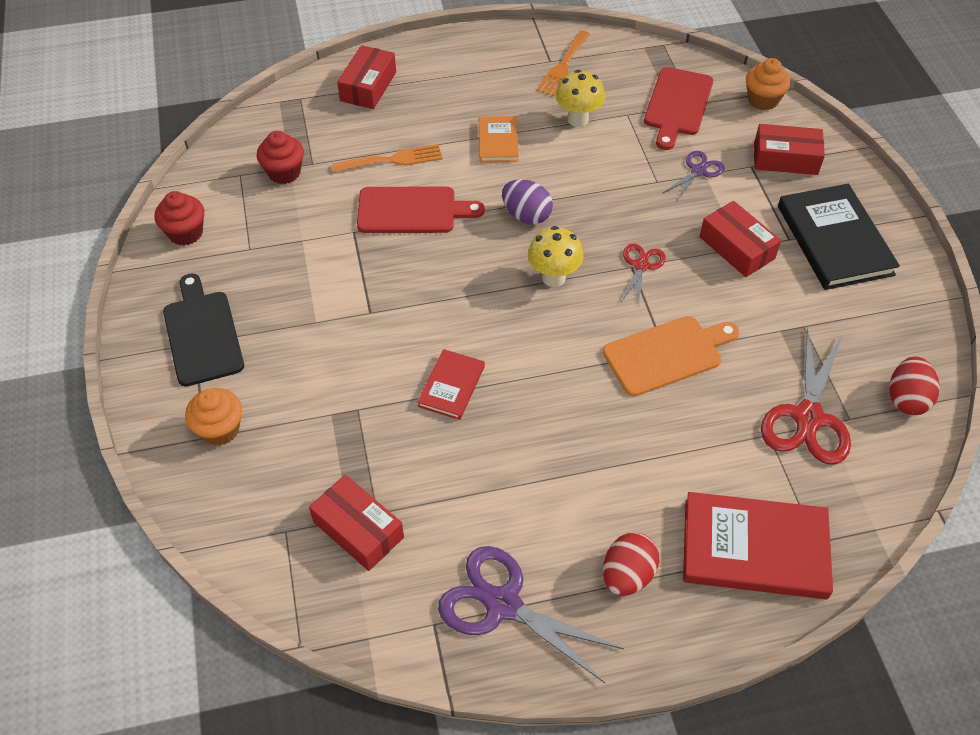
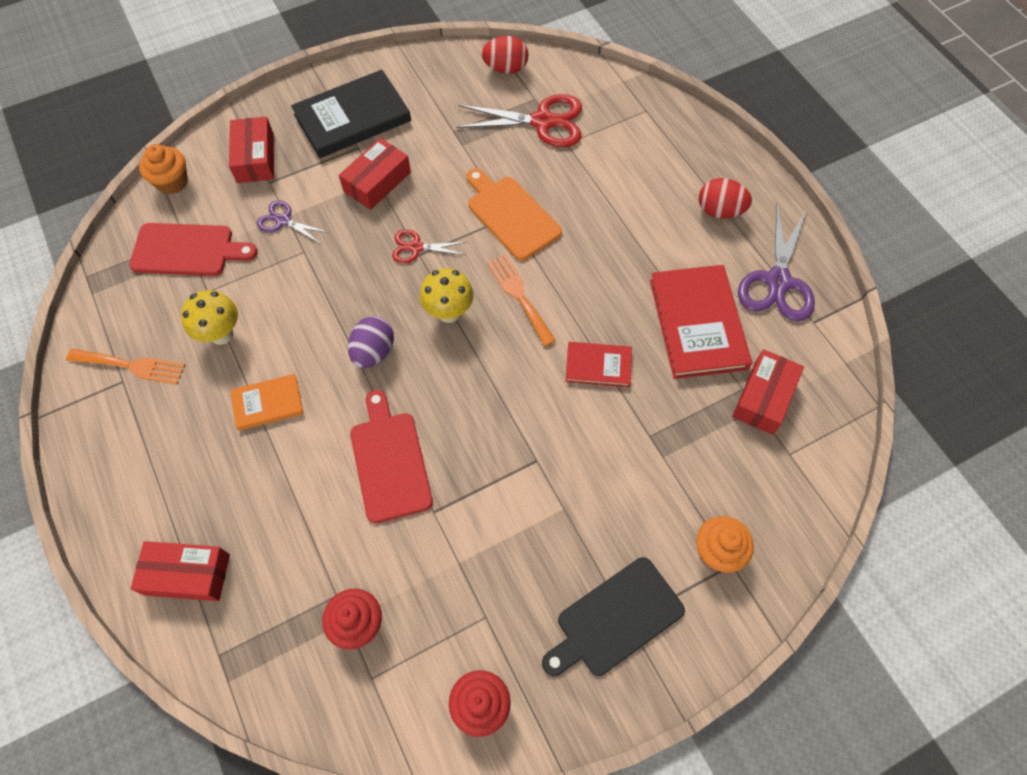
camera: 105 degrees left, 10 degrees up
(393, 160) = (314, 505): orange fork -> orange fork (519, 296)
(754, 548) = (666, 142): red book -> red book (697, 324)

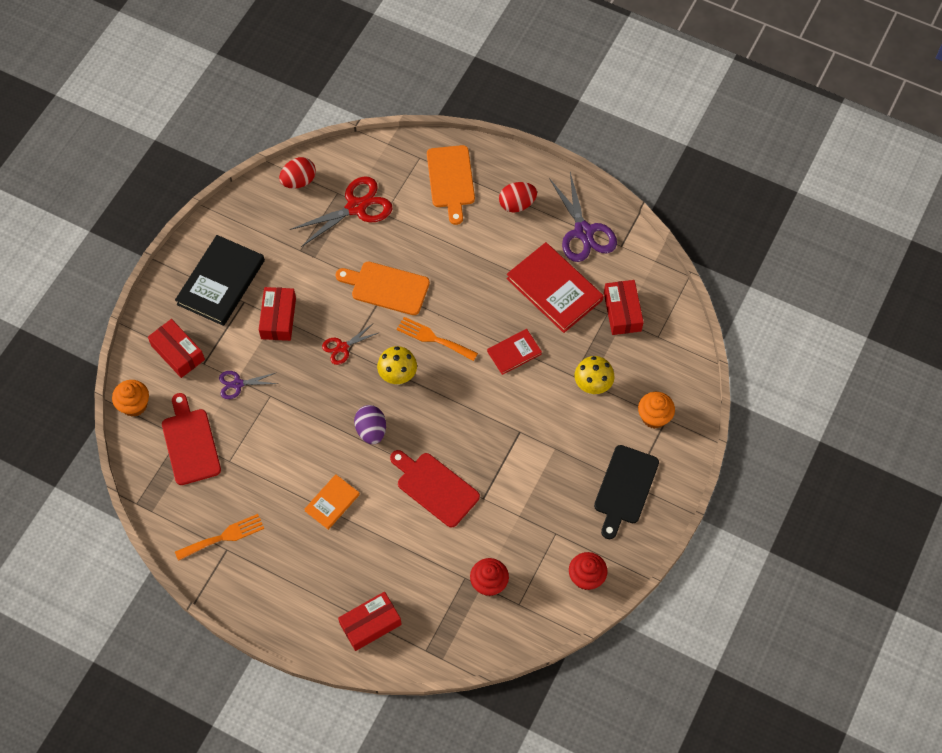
camera: 35 degrees left, 0 degrees up
(187, 250) = (190, 443): red cutting board -> red cutting board turned 75 degrees counterclockwise
(221, 334) = (264, 481): yellow mushroom -> yellow mushroom (592, 386)
(663, 148) = (451, 180): none -> orange cutting board

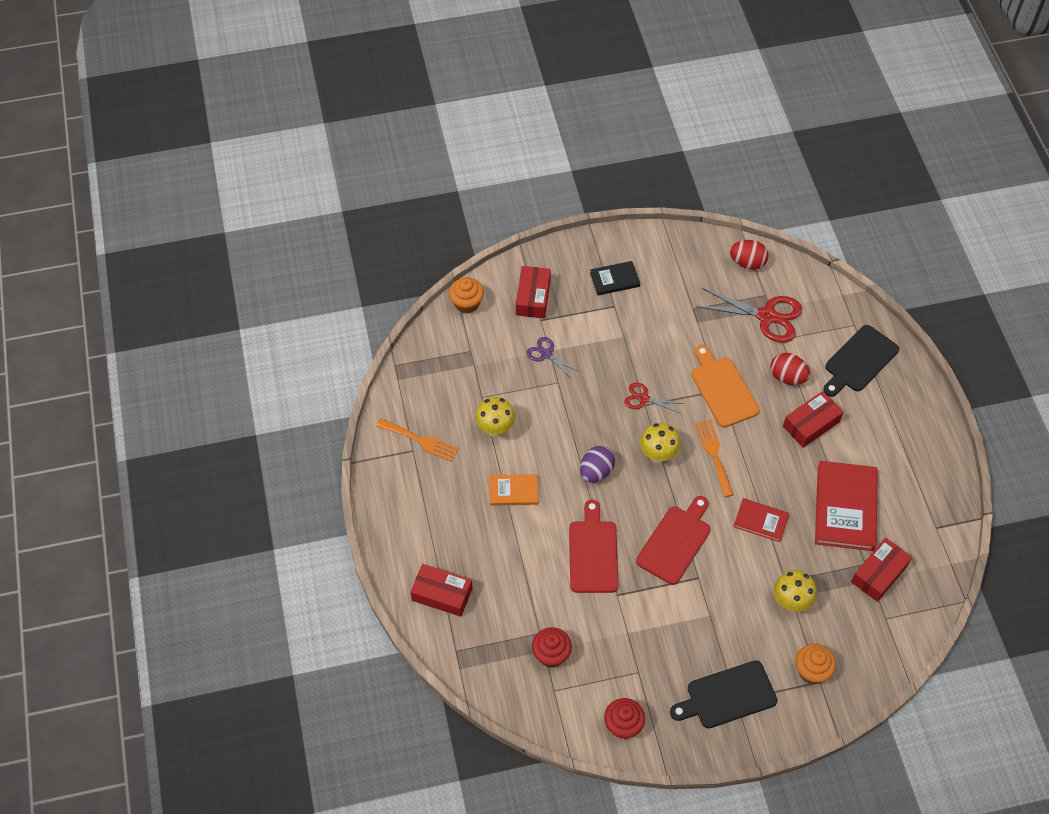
camera: 50 degrees right, 5 degrees down
(190, 443) = (471, 361): red cutting board -> red cutting board (675, 542)
(221, 282) = (614, 279): black book -> black book, size x0.54
(267, 473) = (495, 429): none -> yellow mushroom
(278, 318) = (624, 338): red box -> red box (811, 424)
(451, 180) = (859, 361): orange cutting board -> black cutting board
(517, 204) = (889, 423): red egg -> red egg (787, 377)
(584, 232) = (918, 490): purple scissors -> none

